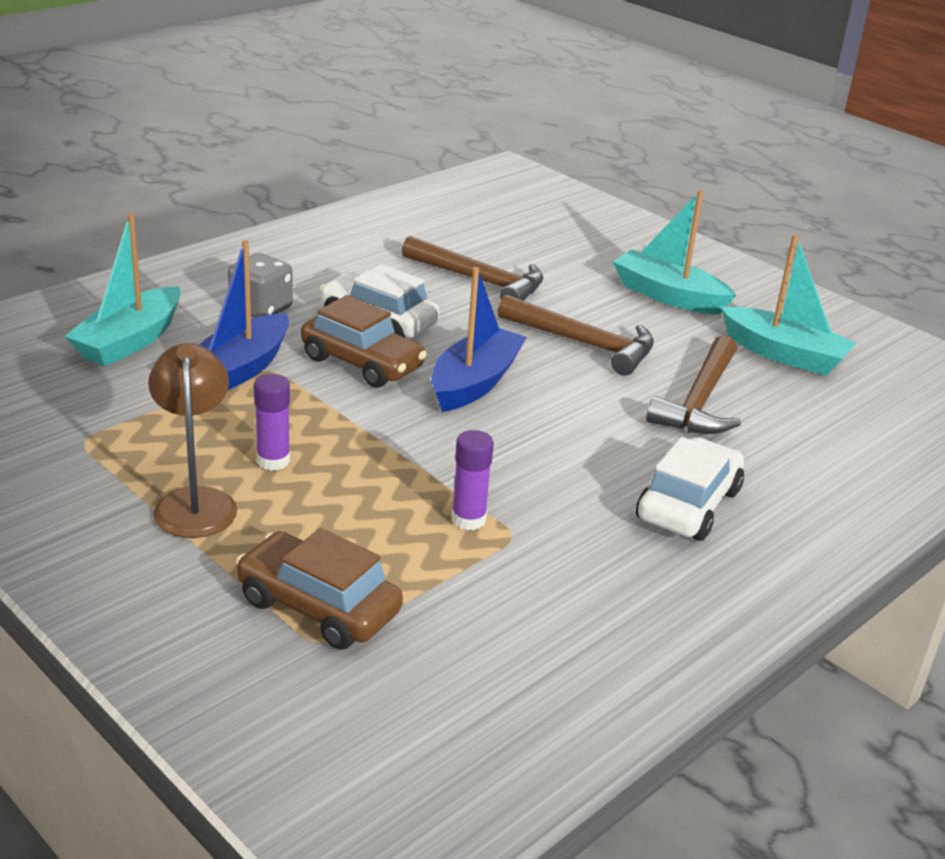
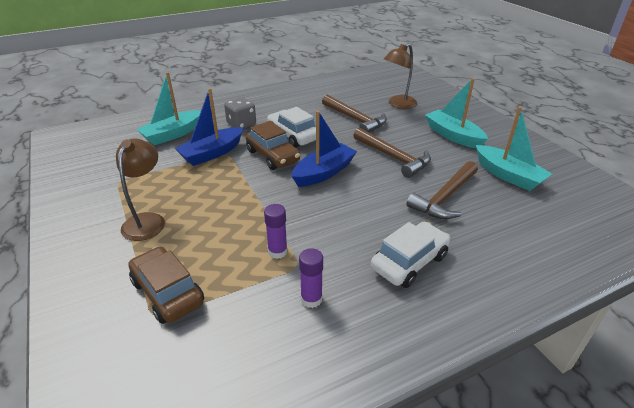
camera: 20 degrees right, 5 degrees up
(273, 461) = (198, 203): purple glue stick -> purple glue stick (311, 299)
(545, 246) = (398, 104): none -> brown lamp

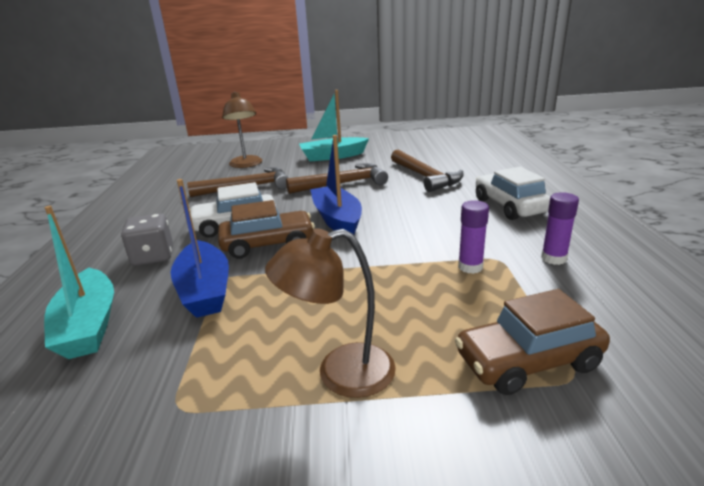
camera: 65 degrees left, 10 degrees down
(147, 220) = (340, 373): brown lamp -> brown lamp turned 45 degrees counterclockwise
(508, 175) = (411, 152): turquoise boat -> none

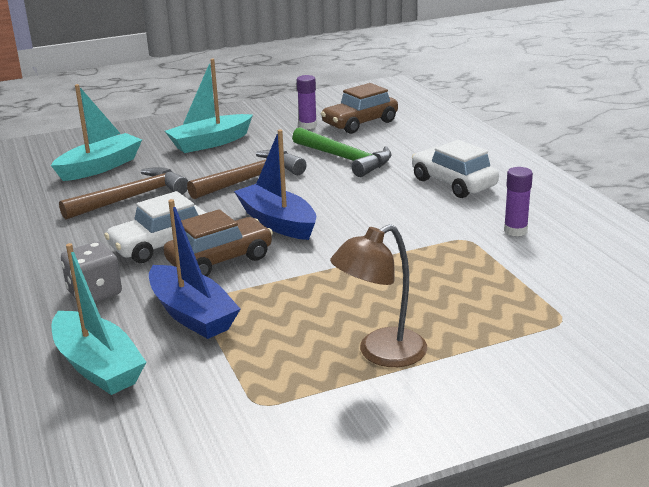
camera: 20 degrees left, 0 degrees up
(246, 165) = (100, 167): brown lamp -> turquoise boat
(425, 177) = (345, 159): brown hammer -> green hammer
(470, 267) = (444, 250): purple glue stick -> purple glue stick (308, 126)
(528, 361) = (525, 316): brown car -> brown car (360, 123)

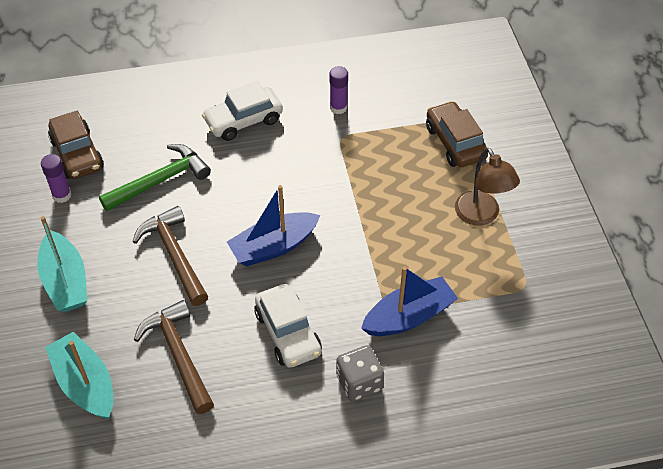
camera: 80 degrees left, 25 degrees up
(98, 366) = (466, 378): turquoise boat -> none
(220, 260) = (328, 292): brown car -> brown car (455, 142)

